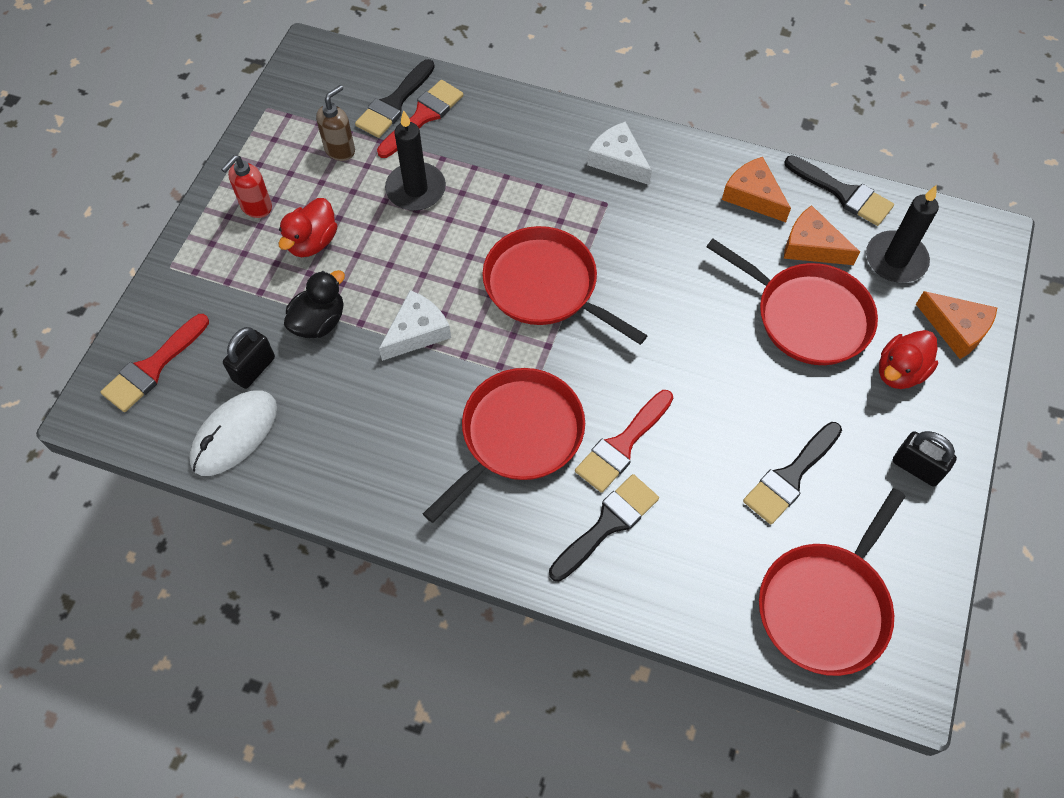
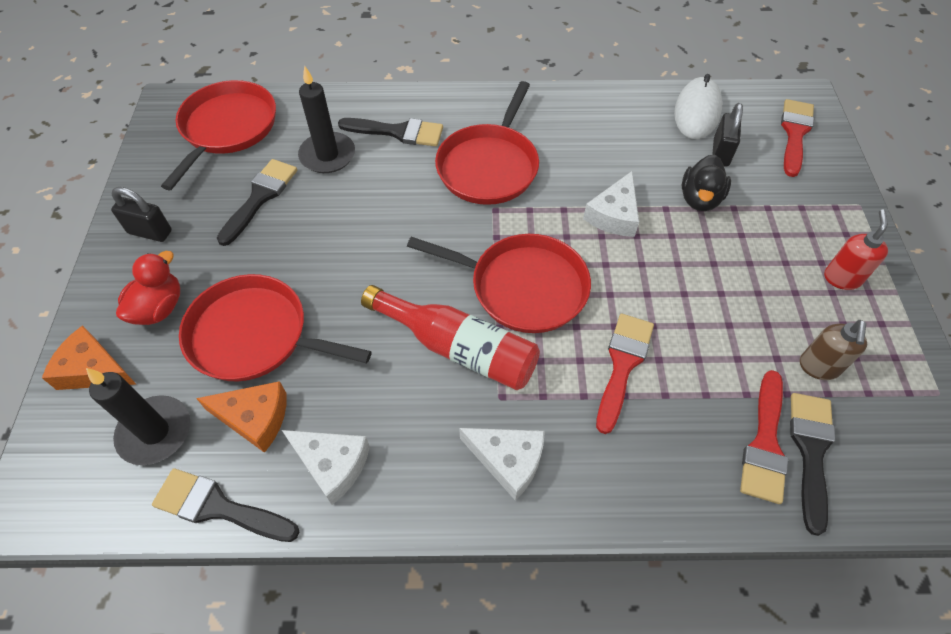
camera: 160 degrees right, 5 degrees down
(312, 242) = (761, 262): red duck -> none
(416, 189) = (707, 347): black candle -> black candle (327, 155)
(607, 524) = (398, 132): black brush -> black brush turned 105 degrees counterclockwise
(622, 445) = (403, 182): red brush -> red brush (622, 365)
(626, 250) = (458, 348): none -> red bottle
(753, 196) = (332, 464): orange cheese -> white cheese

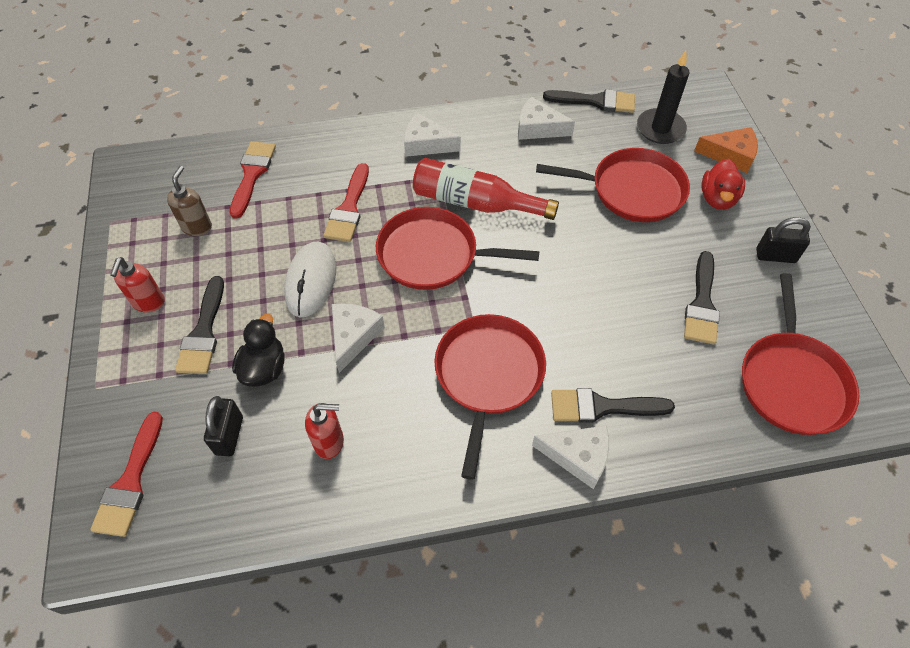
camera: 170 degrees right, 0 degrees up
(254, 418) = (601, 143): orange cheese -> none
(327, 155) = (663, 363): black candle -> none
(432, 105) = (578, 457): none -> white cheese
(633, 138) = (329, 442): none -> red soap dispenser
(697, 112) = (246, 500): white mouse -> white mouse (311, 281)
(810, 451) = (221, 174): black brush -> black brush (203, 332)

